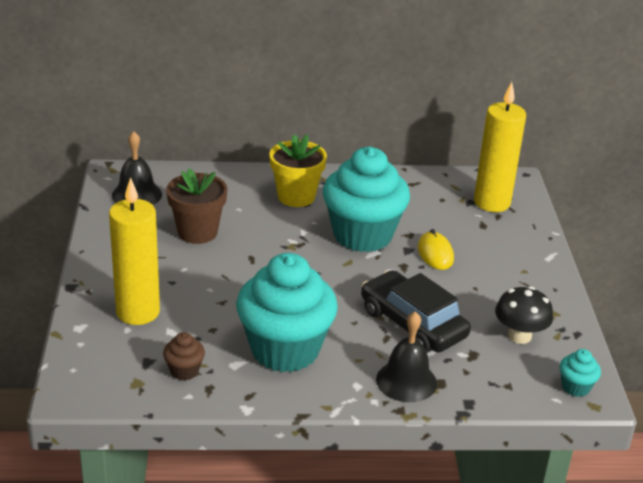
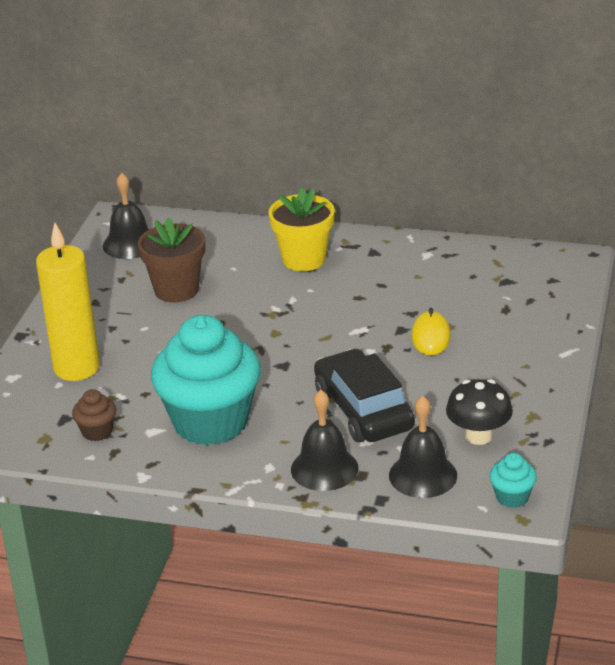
camera: 20 degrees right, 0 degrees up
(362, 235) = (357, 308): turquoise cupcake -> none
(492, 202) = (531, 284): yellow candle -> none
(492, 376) = (423, 475): none -> black bell

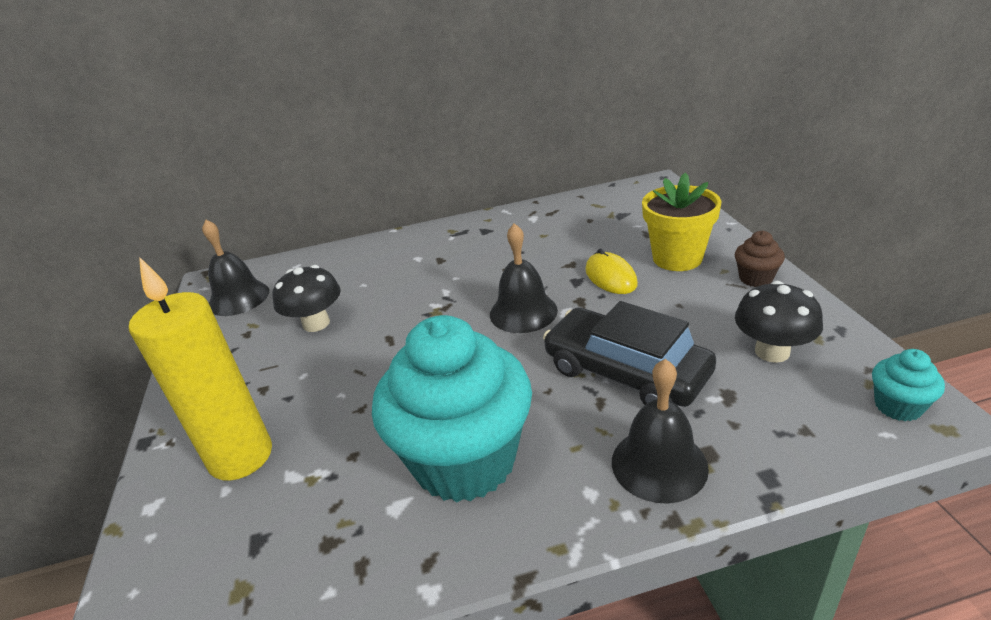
camera: 25 degrees left, 0 degrees up
(97, 432) = (317, 543): brown cupcake -> brown cupcake (755, 278)
(176, 290) = (316, 323): brown flower pot -> black mushroom
(304, 259) = (427, 255): yellow flower pot -> yellow flower pot (677, 258)
(423, 475) = (775, 422): black bell -> black bell (523, 312)

